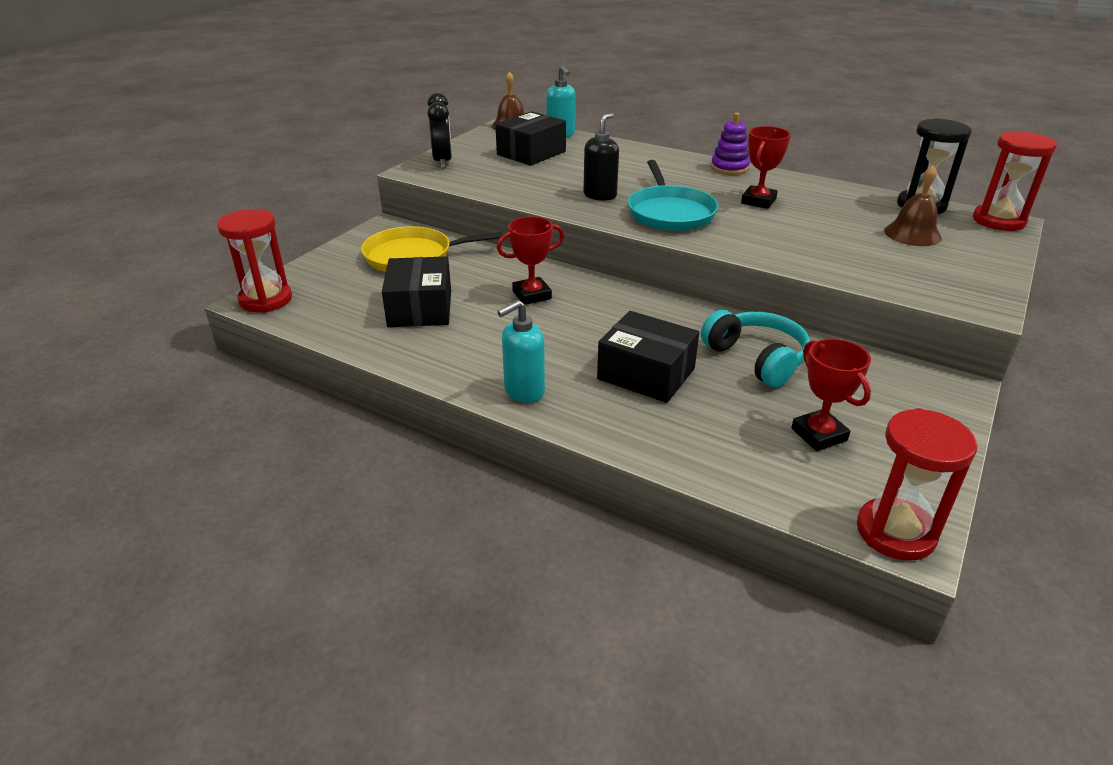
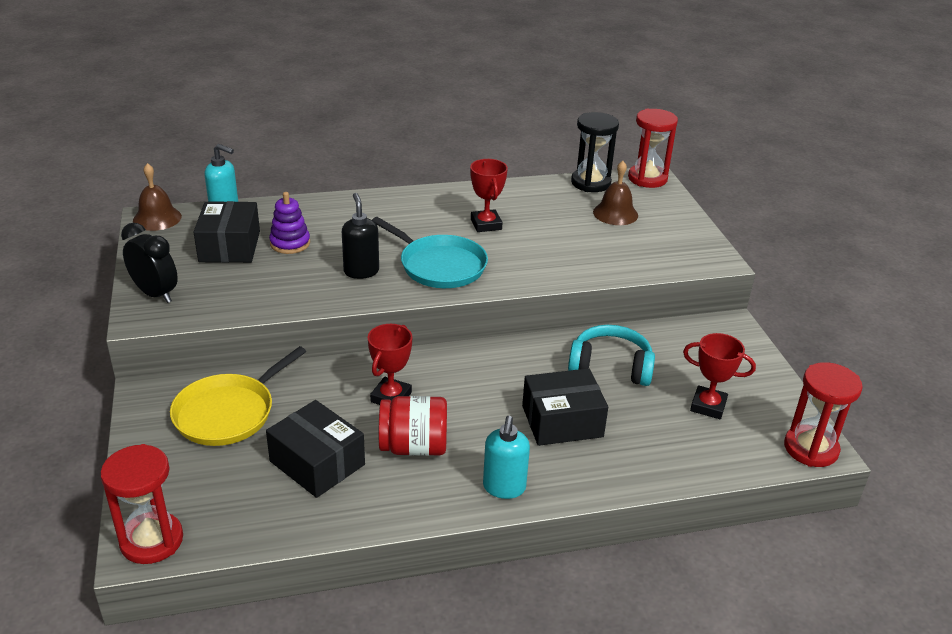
camera: 45 degrees left, 0 degrees up
(499, 331) = (413, 447): none -> red jar
(729, 168) = (421, 196): purple stacking toy -> purple stacking toy (290, 243)

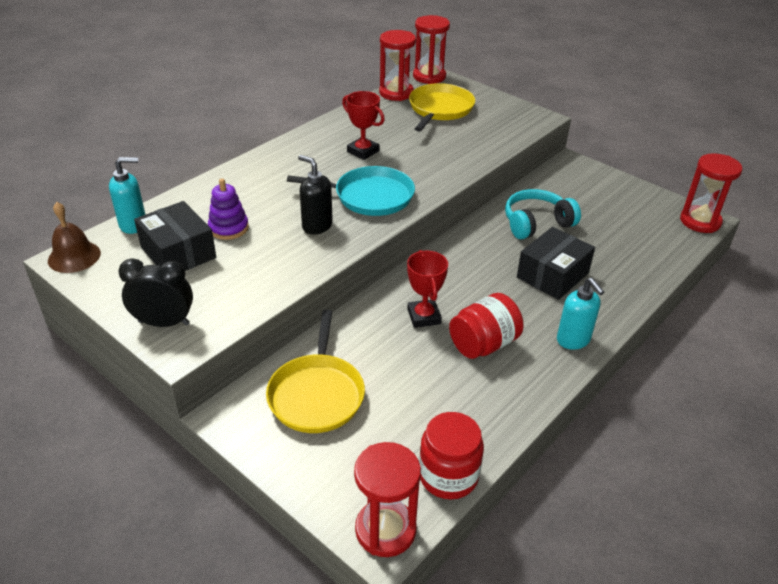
camera: 35 degrees left, 5 degrees up
(247, 531) = (448, 476): none -> red jar
(317, 463) = (433, 394): black box -> none
(590, 183) = (396, 93): black hourglass -> red hourglass
(615, 213) = (440, 109): brown bell -> yellow pan
(708, 406) = (620, 222): red trophy -> none

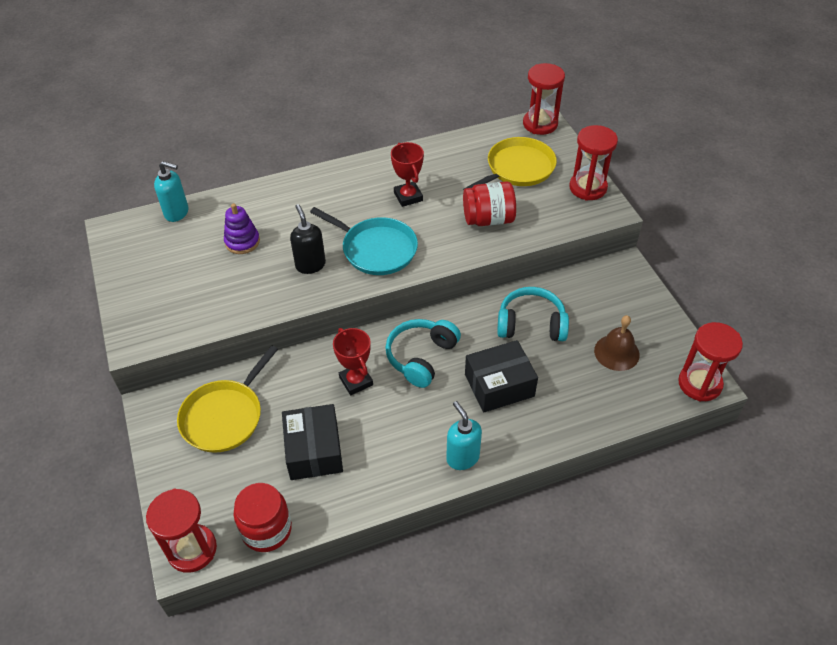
camera: 30 degrees right, 10 degrees up
(74, 256) = (118, 228): brown bell -> brown bell (616, 352)
(164, 323) = (138, 315): black clock -> none
(178, 252) = (190, 252): black box -> black box (314, 450)
(396, 93) = (491, 135): red hourglass -> red hourglass (588, 188)
(424, 316) = (356, 381): red trophy -> red trophy turned 45 degrees counterclockwise
(466, 277) = (421, 357): none -> turquoise headphones
(483, 344) = (383, 428): red jar -> red jar (488, 219)
(573, 340) = (462, 457): turquoise soap dispenser -> turquoise soap dispenser turned 150 degrees clockwise

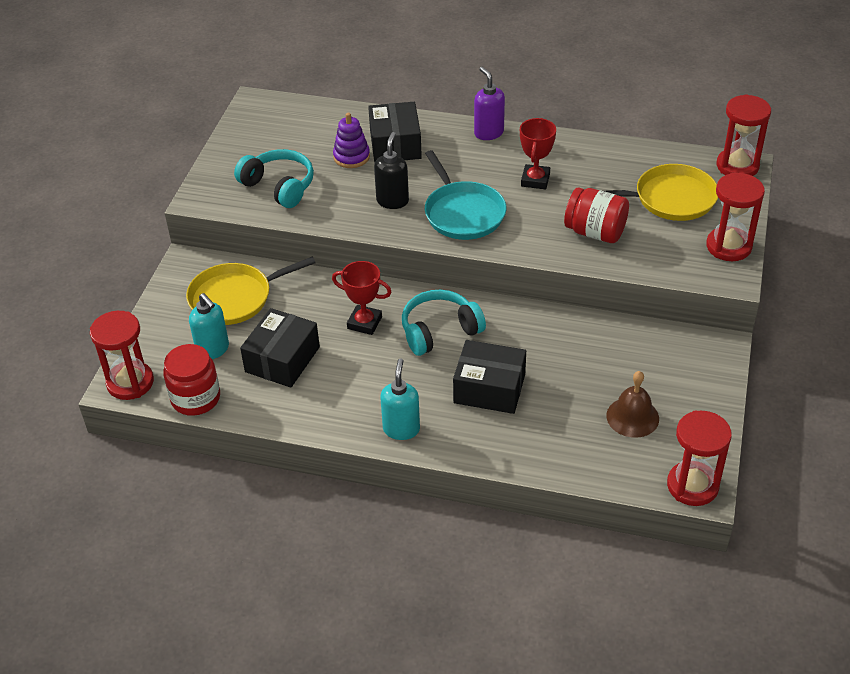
camera: 35 degrees right, 5 degrees down
(177, 213) = (318, 110): turquoise soap dispenser -> turquoise soap dispenser (213, 350)
(270, 215) = (395, 144): none -> black box
(338, 173) = (488, 133): none -> purple soap dispenser
(356, 381) = (364, 323): red trophy -> red trophy turned 75 degrees counterclockwise
(531, 324) = (569, 352): turquoise headphones -> turquoise headphones (279, 186)

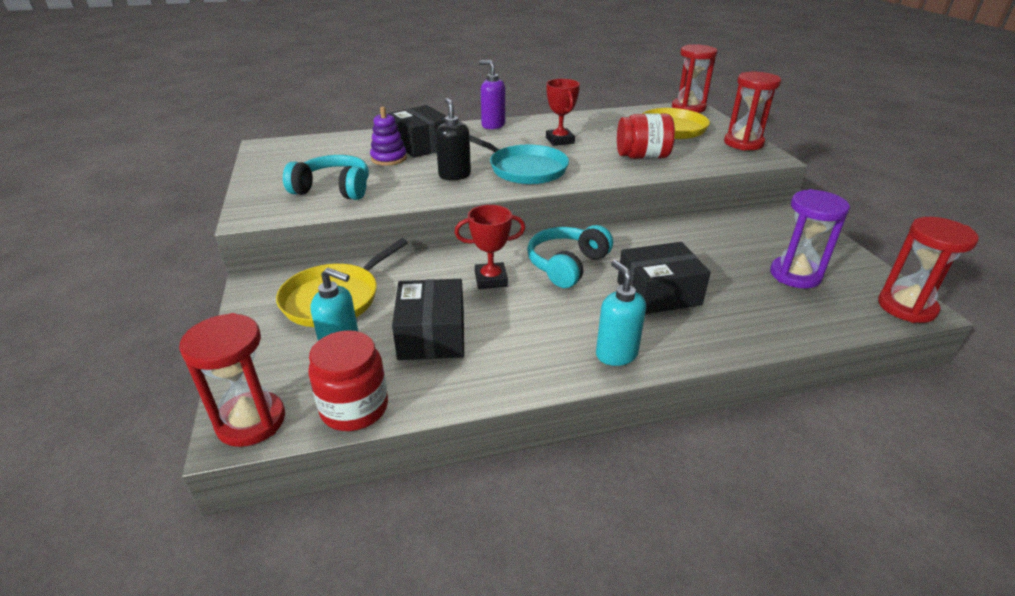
camera: 30 degrees left, 10 degrees down
(632, 417) = (795, 275): brown bell -> purple hourglass

